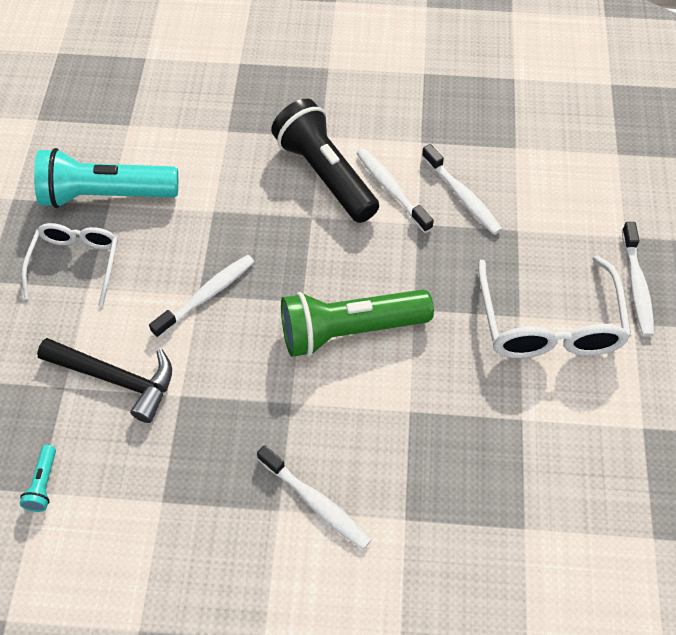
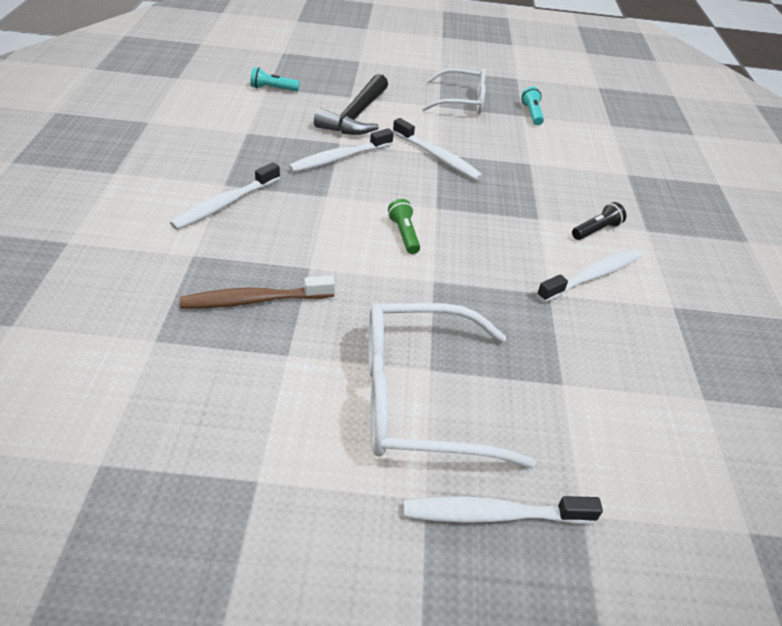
camera: 85 degrees right, 15 degrees down
(105, 195) = (532, 113): turquoise flashlight -> turquoise flashlight, size x0.41
(325, 174) = (596, 230): black flashlight -> black flashlight, size x0.41
(349, 331) = (404, 234): green flashlight -> green flashlight, size x0.41
(462, 196) = (601, 335): white toothbrush -> white toothbrush (339, 158)
(462, 454) = (254, 300): none -> brown toothbrush

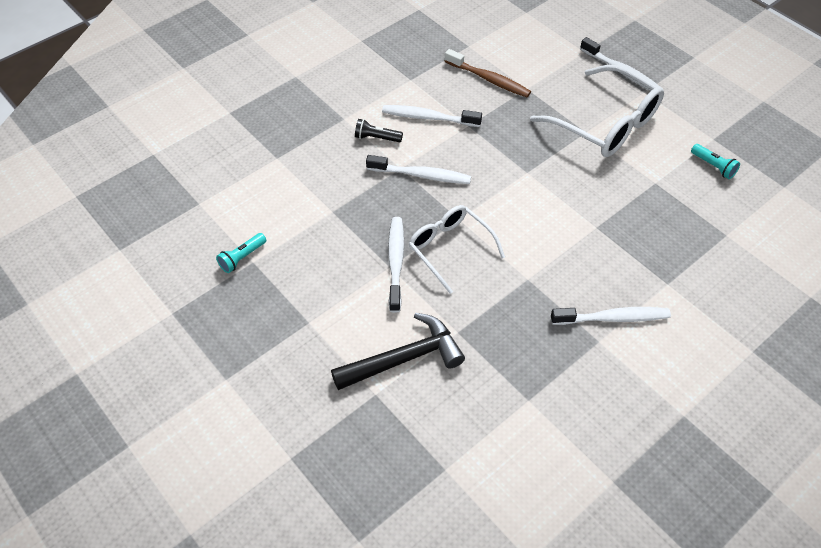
camera: 130 degrees left, 10 degrees up
(254, 300) = (650, 225): brown toothbrush -> brown toothbrush (489, 79)
(273, 89) = (442, 461): turquoise flashlight -> turquoise flashlight (713, 166)
(339, 158) = (478, 312): white toothbrush -> white toothbrush (421, 175)
(404, 234) = (507, 212): green flashlight -> none
(461, 101) = (279, 315): white glasses -> white glasses (450, 249)

